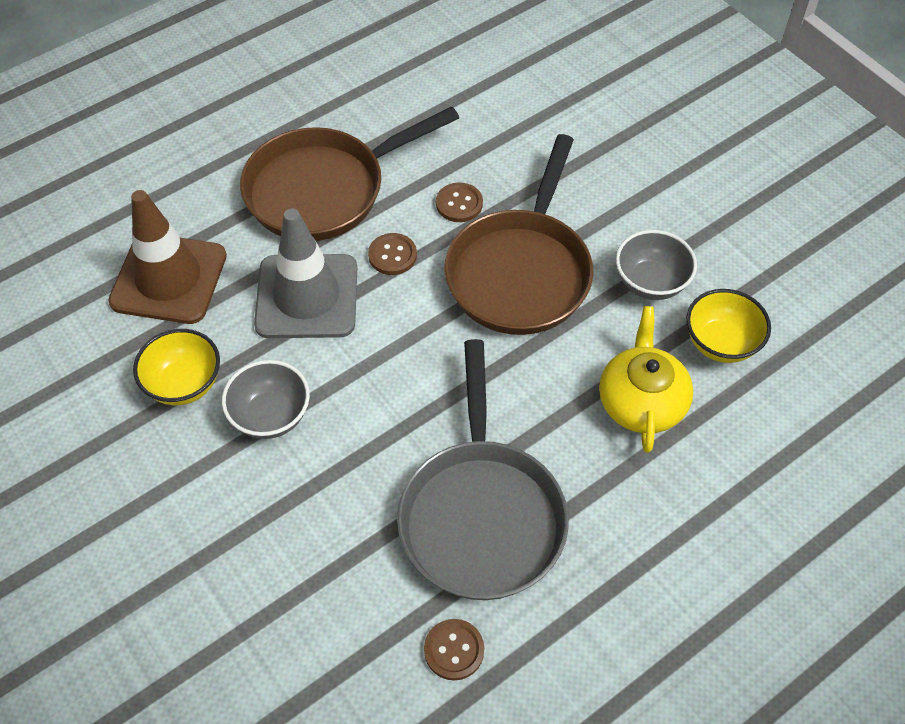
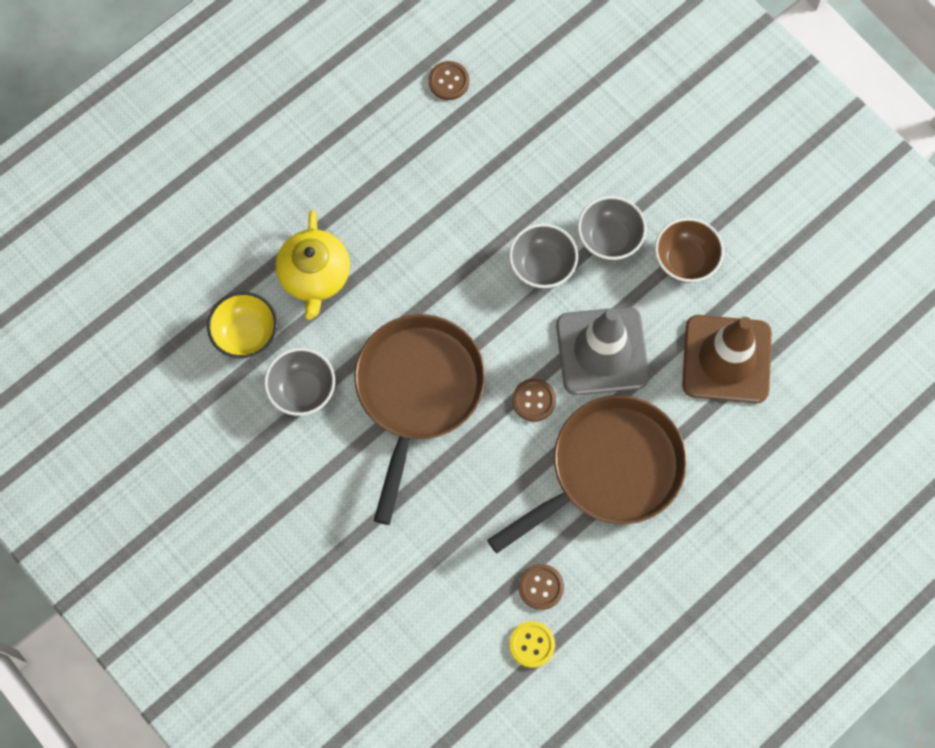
camera: 175 degrees right, 15 degrees up
(184, 384) = (685, 261): yellow bowl -> brown bowl
(360, 390) = (542, 266): none -> grey bowl
(425, 67) = (532, 644): none -> yellow button
(459, 204) = (479, 464): brown button -> brown button (541, 587)
(481, 515) = (437, 174): grey pan -> none

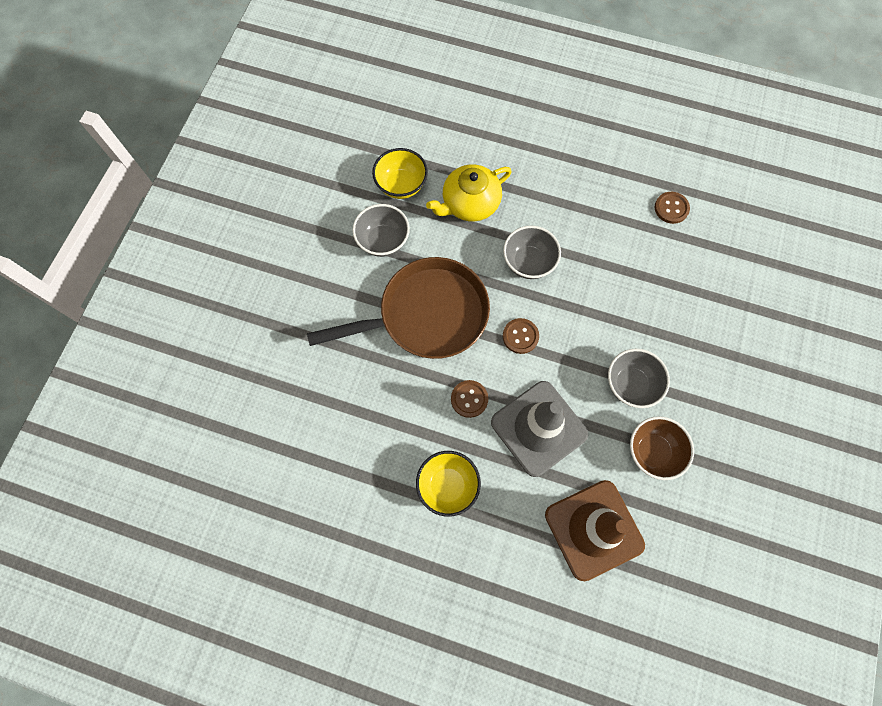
camera: 60 degrees right, 0 degrees up
(532, 644) = (280, 501): yellow button -> none
(541, 587) = (328, 484): brown button -> brown button (520, 336)
(542, 266) = (576, 348): grey bowl -> grey bowl (528, 262)
(609, 470) = (447, 485): brown pan -> yellow bowl

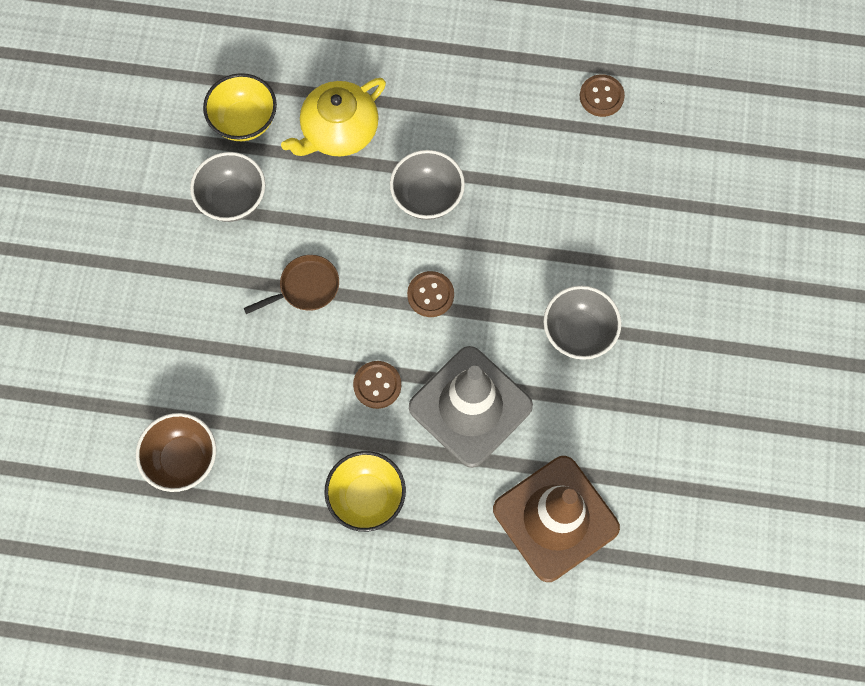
camera: 10 degrees left, 0 degrees up
(426, 315) = (306, 287): brown pan -> brown pan, size x0.42
(652, 451) = (616, 411): brown bowl -> brown bowl (183, 459)

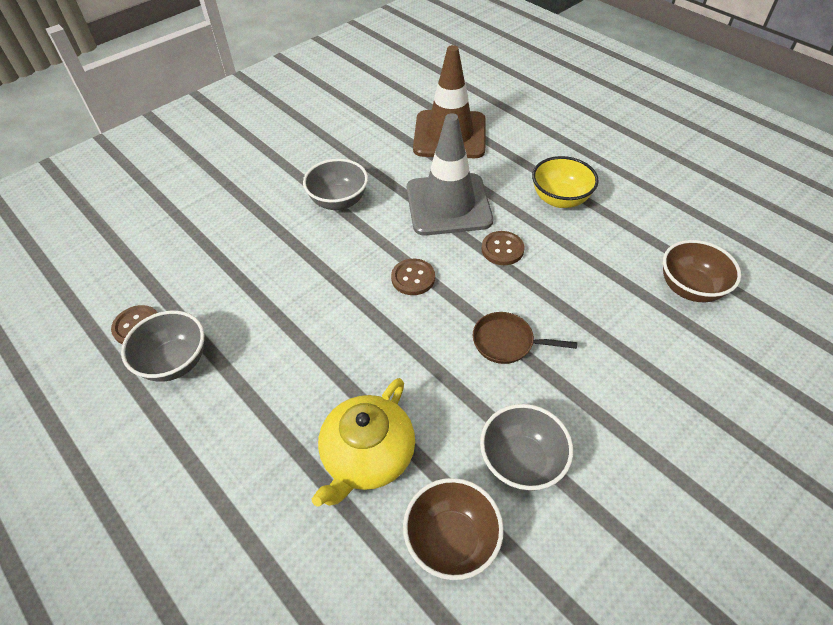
camera: 140 degrees left, 20 degrees down
(244, 121) = (451, 539): yellow bowl -> brown bowl
(339, 131) = (367, 455): yellow teapot -> yellow teapot turned 120 degrees clockwise
(427, 197) = (348, 344): grey bowl -> grey bowl (175, 362)

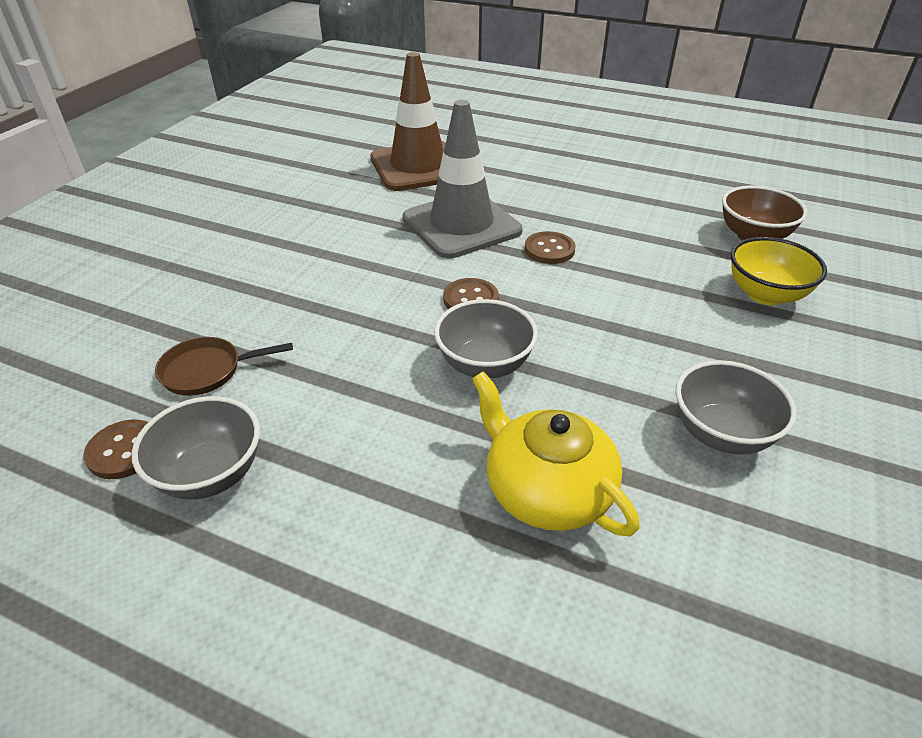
camera: 25 degrees left, 10 degrees down
(339, 201) = (329, 250): grey bowl -> grey bowl (484, 365)
(367, 455) = (546, 490): yellow teapot -> yellow teapot turned 135 degrees clockwise
(451, 539) = (710, 541): brown bowl -> none
(507, 342) = (618, 329): brown pan -> brown pan (207, 371)
(560, 199) = (574, 195): yellow bowl -> yellow bowl (765, 294)

